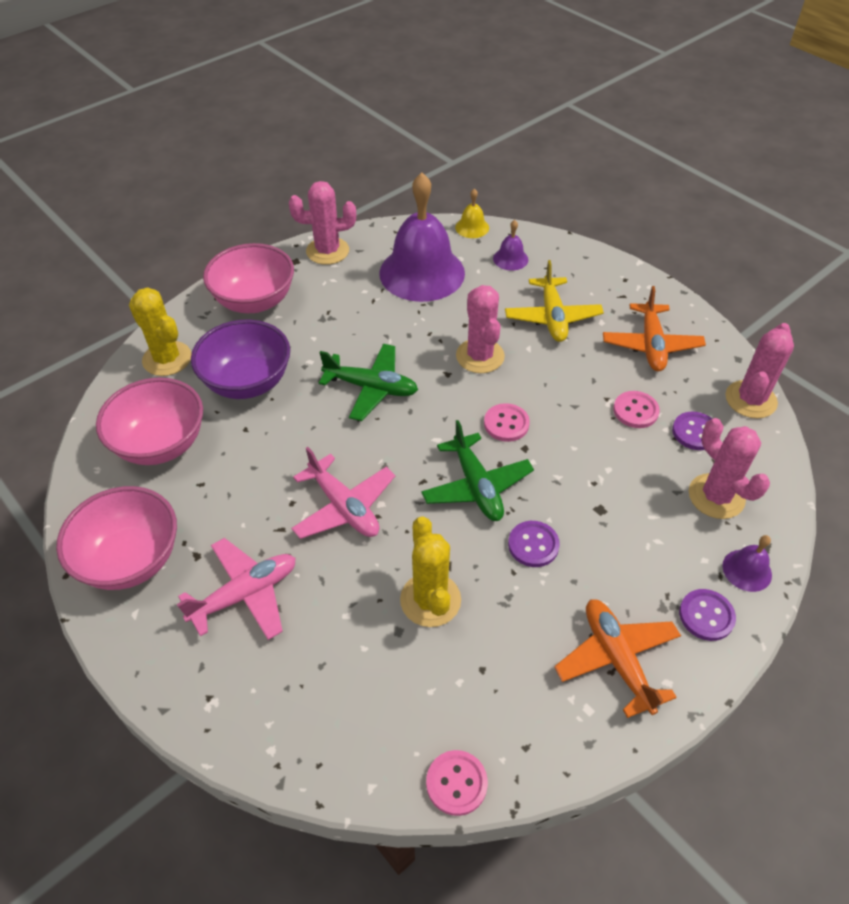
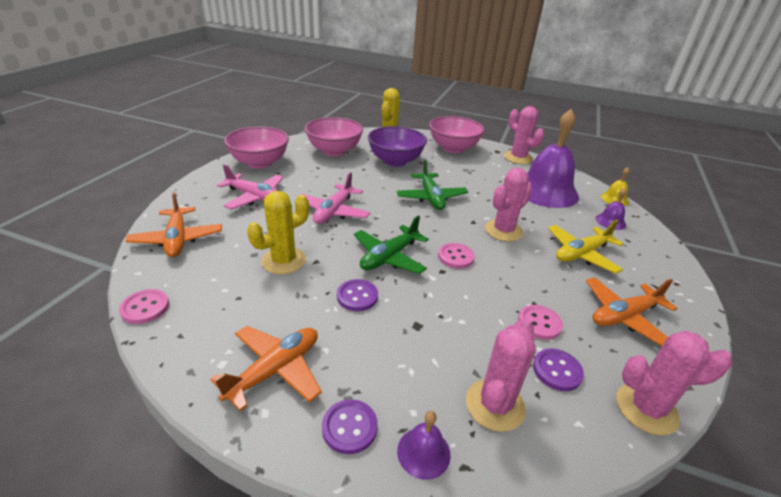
camera: 60 degrees right, 15 degrees down
(310, 724) = (177, 239): none -> orange plane

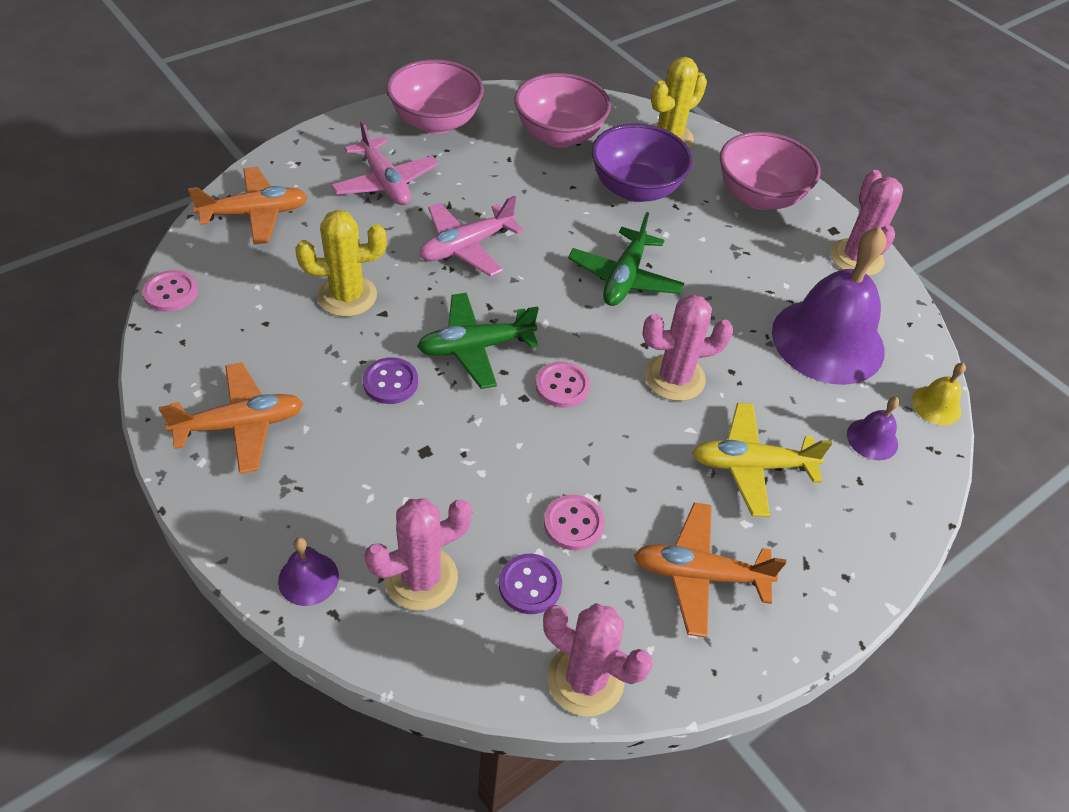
camera: 30 degrees right, 15 degrees up
(177, 239) = (255, 214): orange plane -> orange plane turned 120 degrees counterclockwise
(349, 427) = (263, 518): purple button -> none

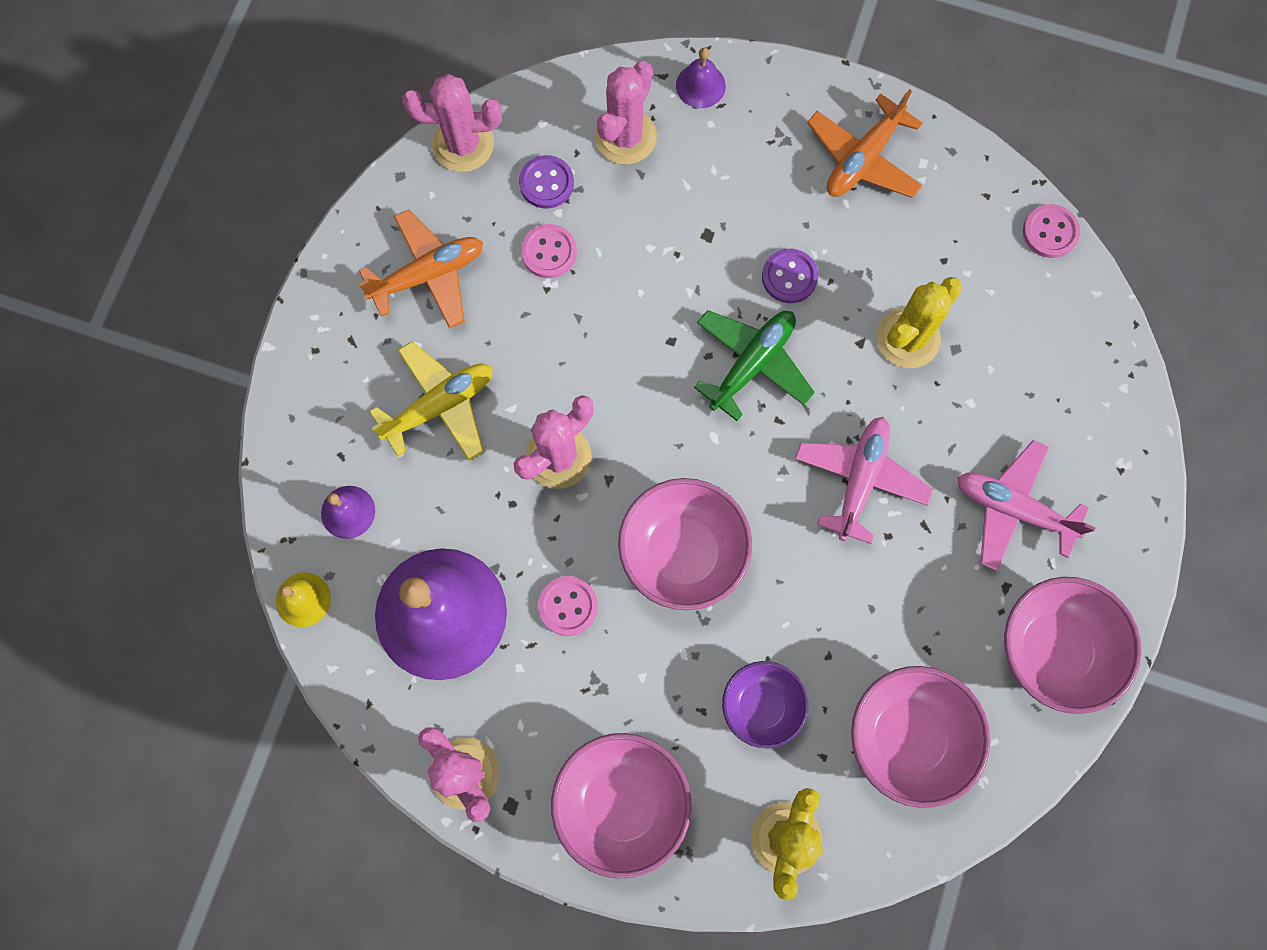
camera: 150 degrees right, 25 degrees up
(255, 214) = (1083, 371): orange plane -> none
(562, 386) = (648, 376): pink button -> pink button (568, 606)
(624, 278) = (683, 552): green plane -> pink bowl
(635, 189) = (761, 706): purple bowl -> purple bowl, size x0.63

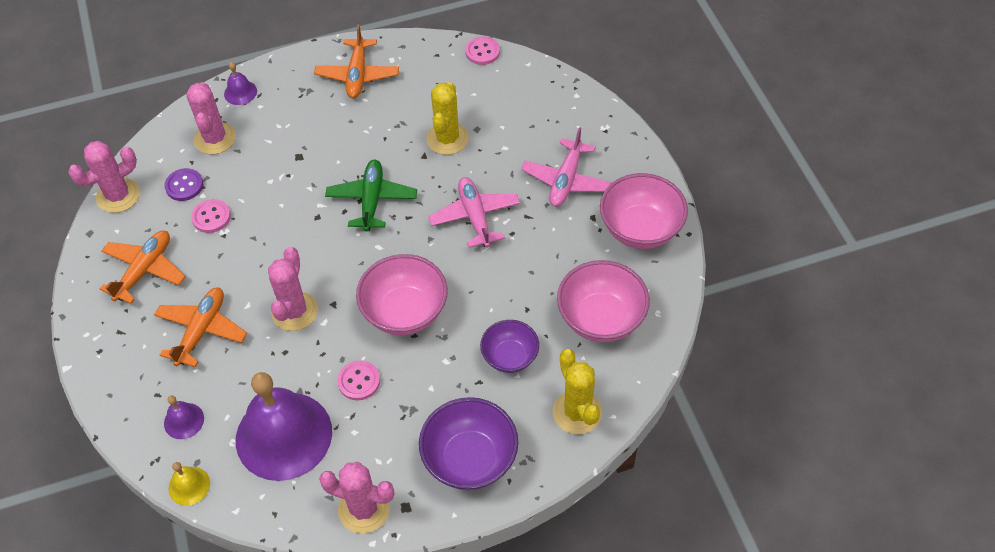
camera: 35 degrees left, 20 degrees down
(440, 406) = (202, 330): yellow plane -> orange plane
(621, 803) = (470, 459): pink bowl -> purple bowl
(789, 277) = (360, 149): purple button -> none
(1013, 508) = (566, 180): pink plane -> pink plane turned 60 degrees counterclockwise

